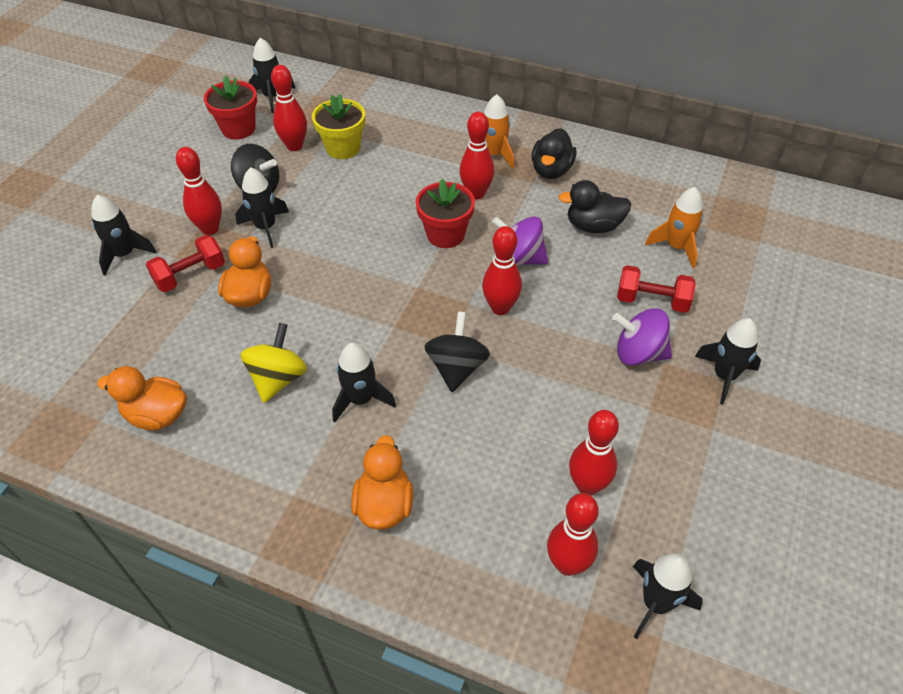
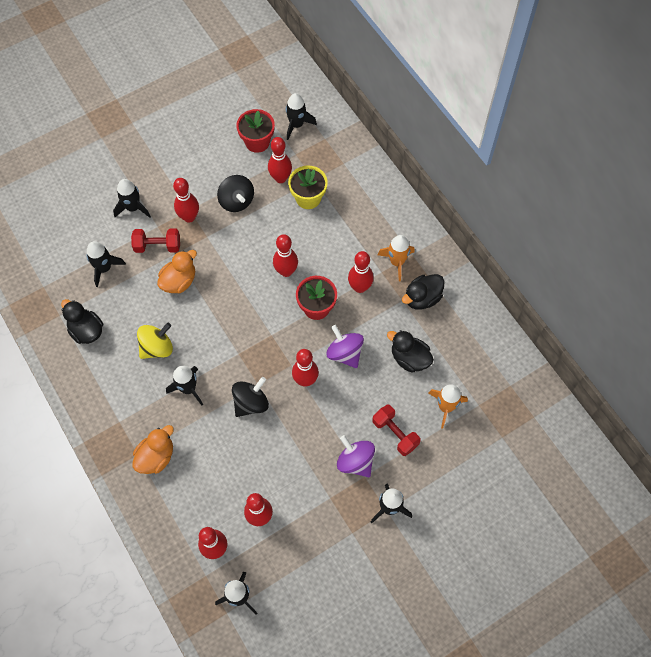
camera: 35 degrees right, 15 degrees up
(157, 415) = (86, 330): orange duck -> black duck
(265, 227) = (220, 236): black rocket -> black rocket (104, 268)
(378, 220) = (286, 271): none -> red bowling pin

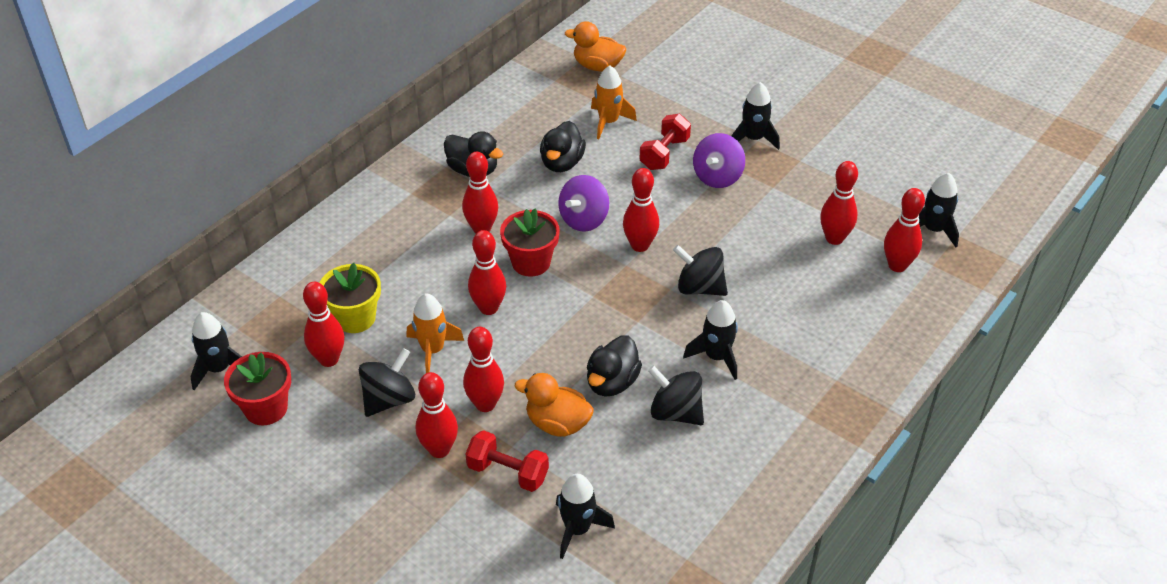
camera: 110 degrees left, 20 degrees down
(86, 330) = (693, 510): black duck -> black duck (612, 382)
(133, 208) = (449, 533): black rocket -> none
(156, 457) = (827, 358): orange duck -> orange duck (597, 66)
(157, 347) = (675, 412): yellow spinning top -> black spinning top
(158, 246) = (508, 472): red dumbbell -> red dumbbell turned 45 degrees counterclockwise
(210, 248) = (485, 404): none -> red bowling pin
(397, 262) = (428, 204): orange rocket -> orange rocket (433, 350)

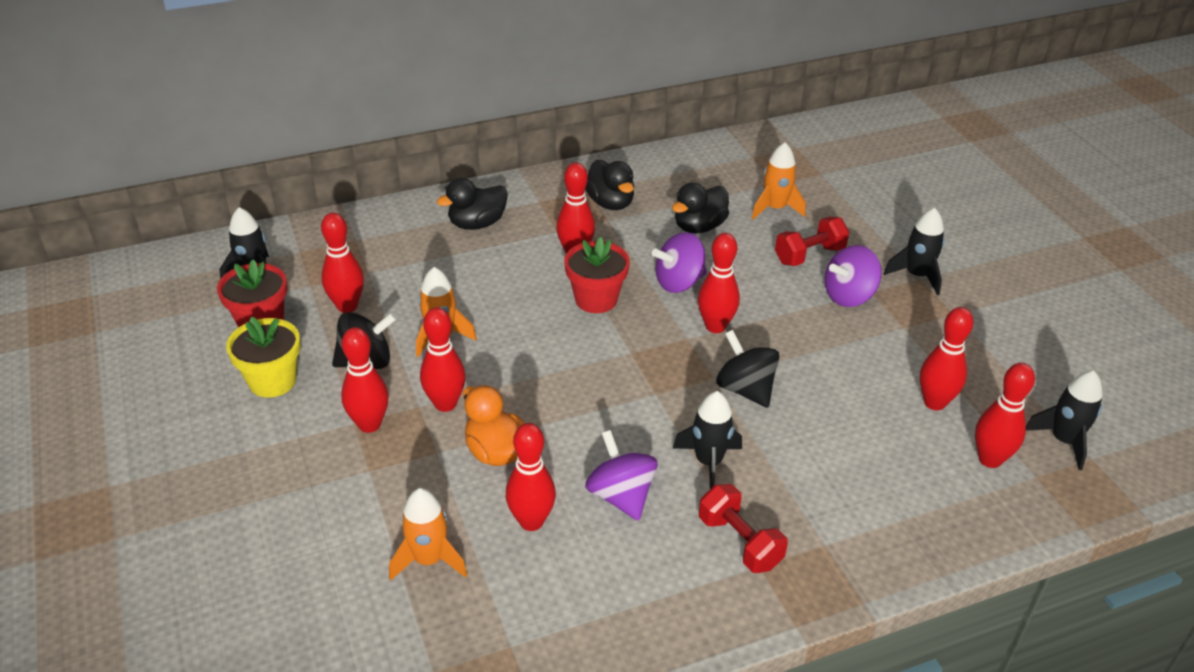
camera: 30 degrees right, 5 degrees down
(355, 318) = (400, 282): yellow flower pot -> yellow flower pot (272, 381)
(488, 308) = (522, 322): red bowling pin -> red bowling pin (531, 521)
(508, 472) = (411, 474): red dumbbell -> red dumbbell (739, 542)
(577, 529) = (429, 560): black rocket -> orange rocket
(597, 66) = (804, 158): orange duck -> none
(612, 382) = (581, 438): black duck -> black duck (477, 224)
(675, 412) = (621, 496): black spinning top -> purple spinning top

